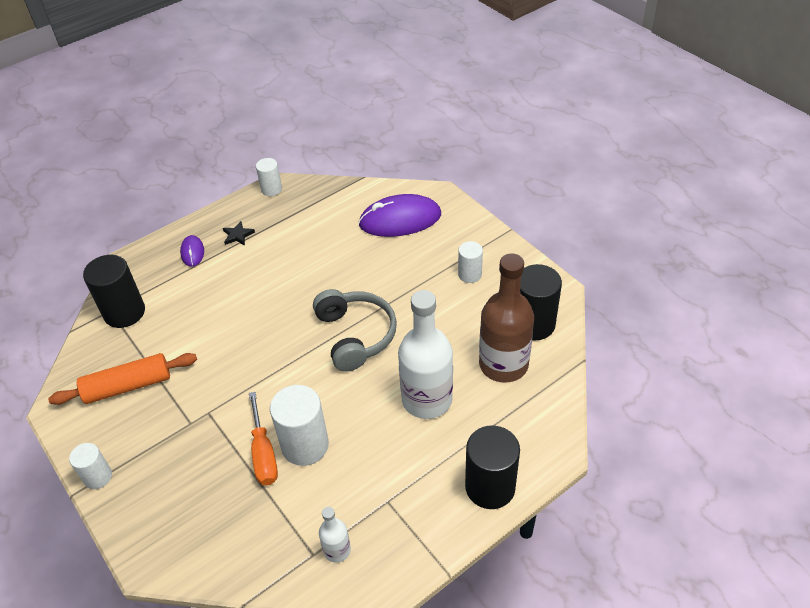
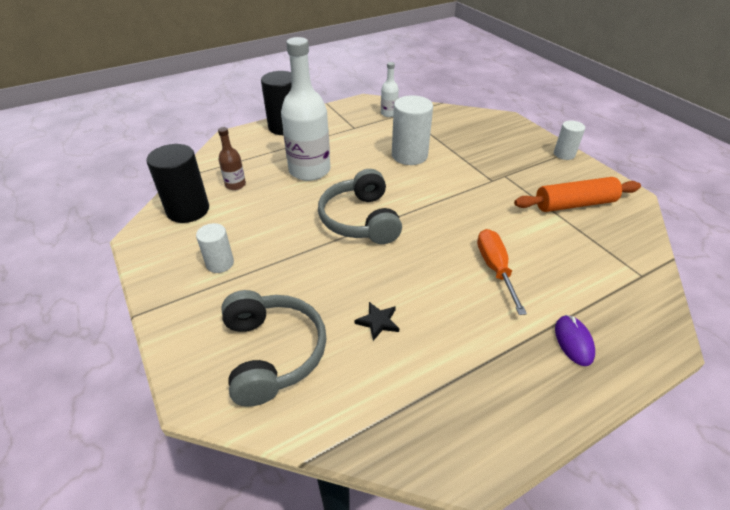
camera: 175 degrees left, 5 degrees down
(124, 312) = (622, 270): black cylinder -> none
(238, 235) = (514, 361): black star -> black star (378, 322)
(263, 453) = (441, 154): orange screwdriver -> orange screwdriver (495, 269)
(271, 189) = (478, 457): white cylinder -> none
(400, 220) = (272, 353): purple mouse -> grey headphones
(503, 364) = (235, 185): brown bottle -> brown bottle, size x0.47

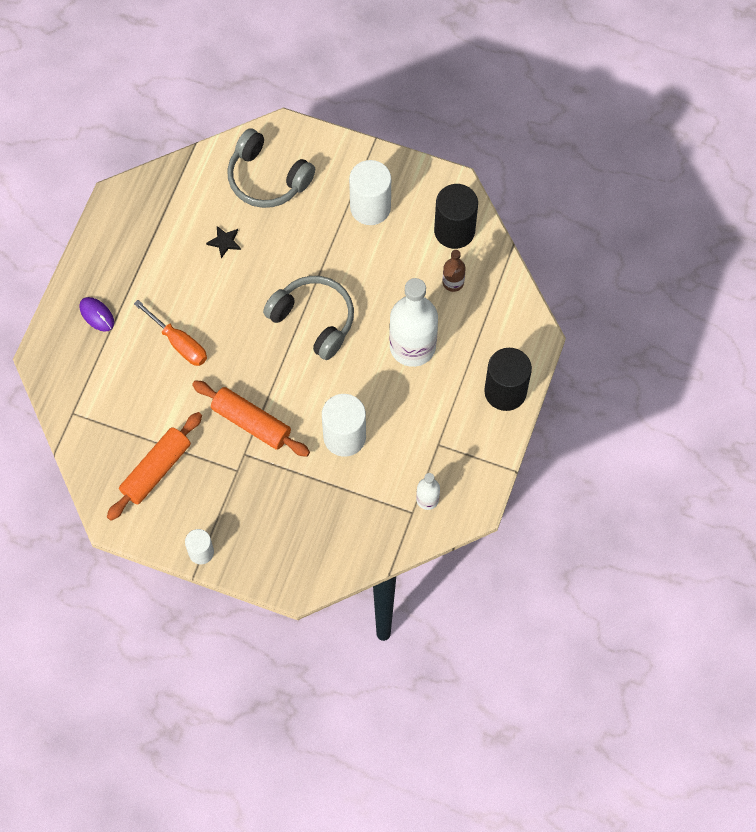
camera: 140 degrees right, 25 degrees up
(220, 263) = (370, 207): white cylinder -> white cylinder, size x1.72
(471, 192) = (251, 422): none -> orange rolling pin

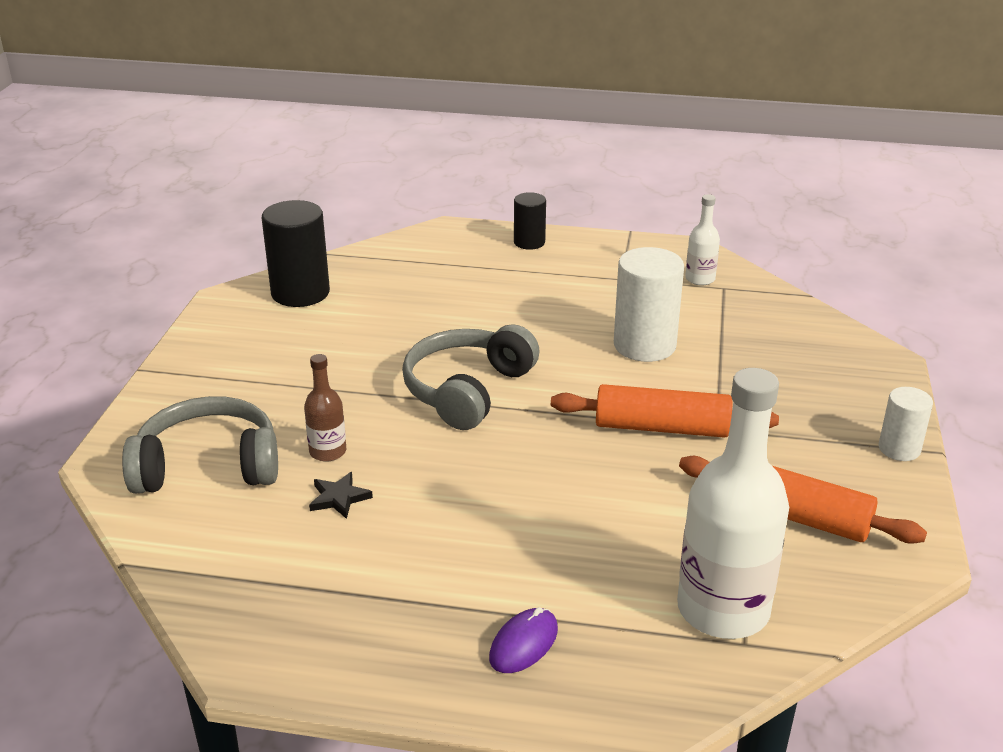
camera: 100 degrees left, 35 degrees down
(179, 343) = (549, 524): orange screwdriver -> none
(251, 422) = (662, 428): orange rolling pin -> orange rolling pin turned 75 degrees clockwise
(267, 178) = (208, 466): grey headphones -> grey headphones turned 120 degrees counterclockwise
(370, 207) = (264, 361): white cylinder -> none
(412, 346) = (486, 307): white bottle -> white bottle (723, 610)
(453, 282) = (381, 287): brown bottle -> brown bottle (328, 451)
(505, 391) = (529, 242): black cylinder -> black cylinder, size x0.58

